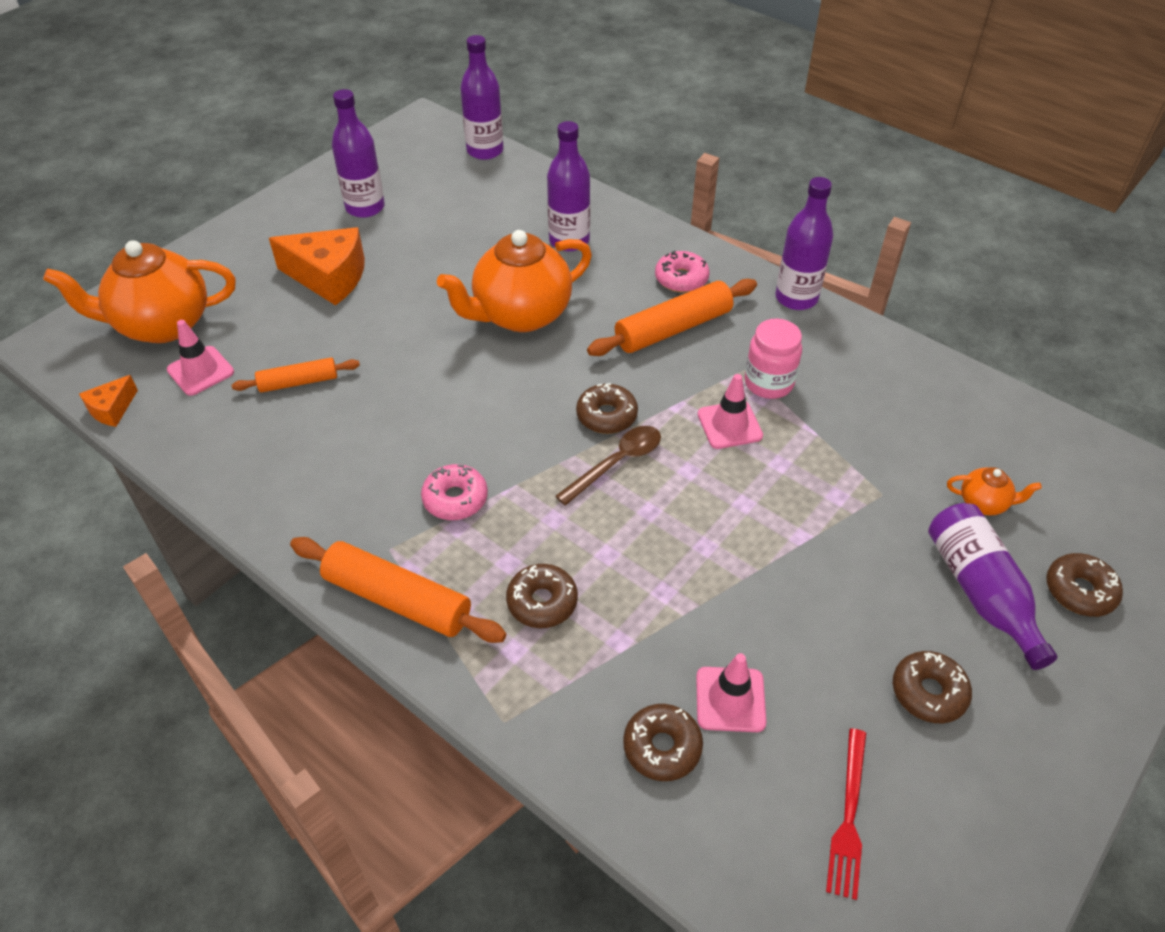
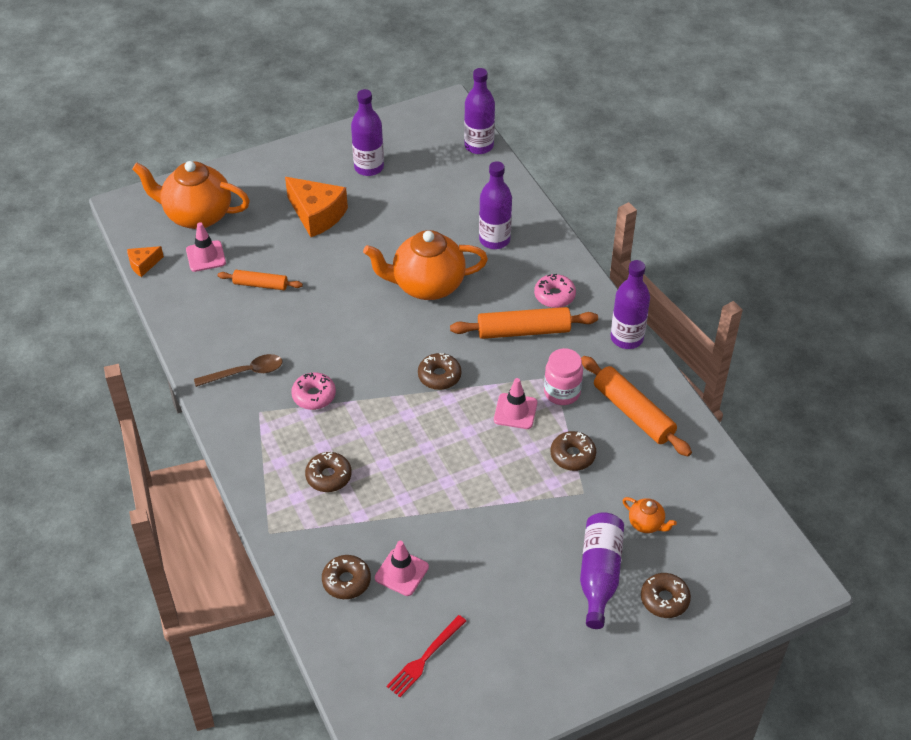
camera: 25 degrees right, 0 degrees up
(397, 599) = (248, 443): orange rolling pin -> orange rolling pin (633, 413)
(616, 463) = (426, 409): brown spoon -> brown spoon (245, 372)
(928, 692) = (521, 616): brown donut -> brown donut (572, 455)

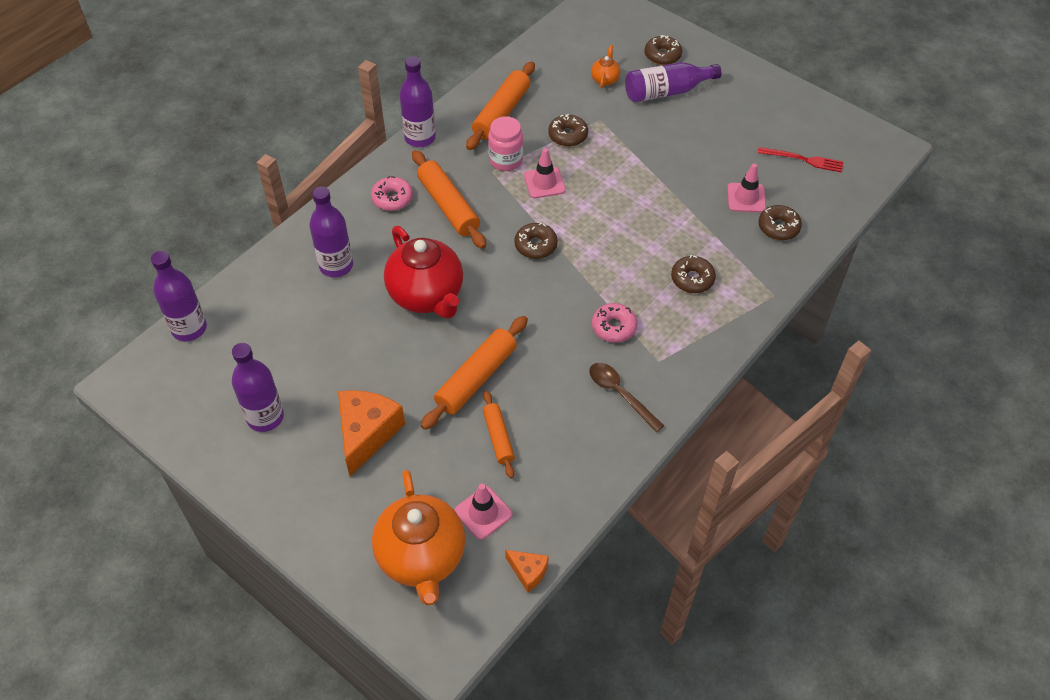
camera: 115 degrees left, 5 degrees up
(323, 289) = (476, 378): none -> orange rolling pin
(427, 285) = (427, 296): orange teapot -> red teapot

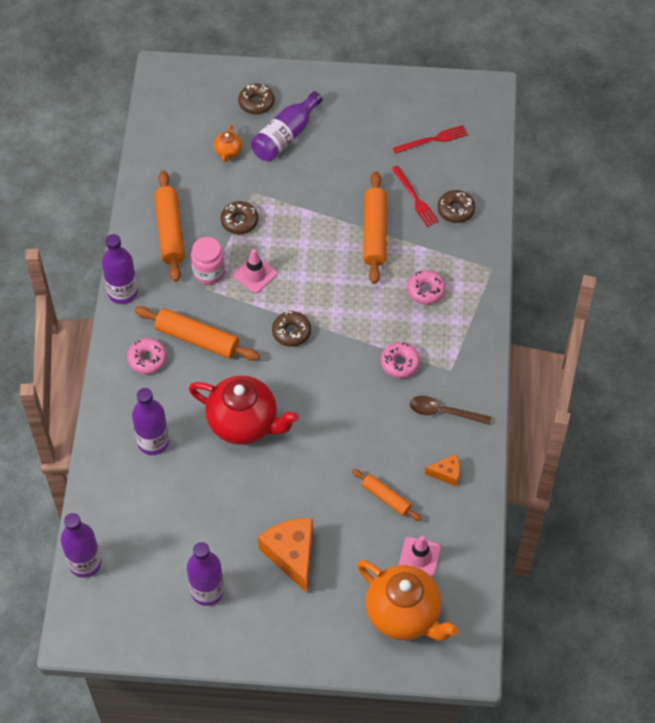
camera: 35 degrees left, 5 degrees up
(476, 378) = (334, 464): orange rolling pin -> orange rolling pin (374, 232)
(528, 572) = (481, 577): orange cheese -> orange cheese (446, 473)
(605, 79) = (228, 152): orange teapot -> orange teapot turned 150 degrees counterclockwise
(692, 279) = (426, 290): brown donut -> pink donut
(746, 198) = (415, 198): pink traffic cone -> red fork

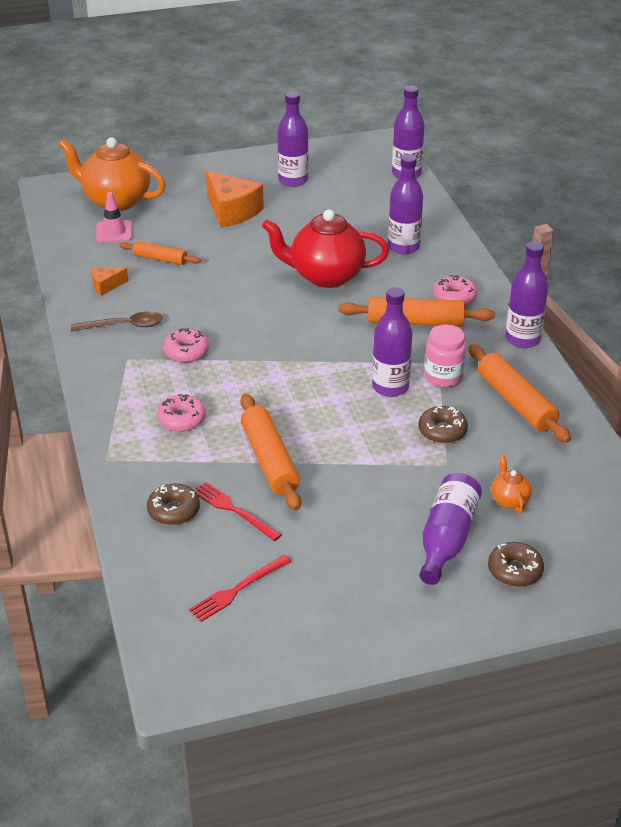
camera: 160 degrees right, 20 degrees down
(255, 274) = (390, 387): pink traffic cone -> purple bottle
(291, 332) = (319, 349): brown donut -> none

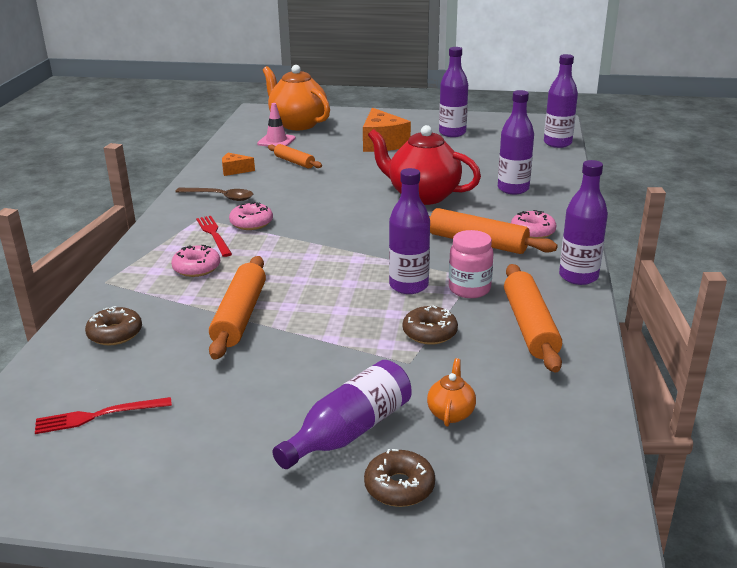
camera: 25 degrees right, 10 degrees down
(234, 510) = (166, 347): red fork -> red fork (214, 234)

